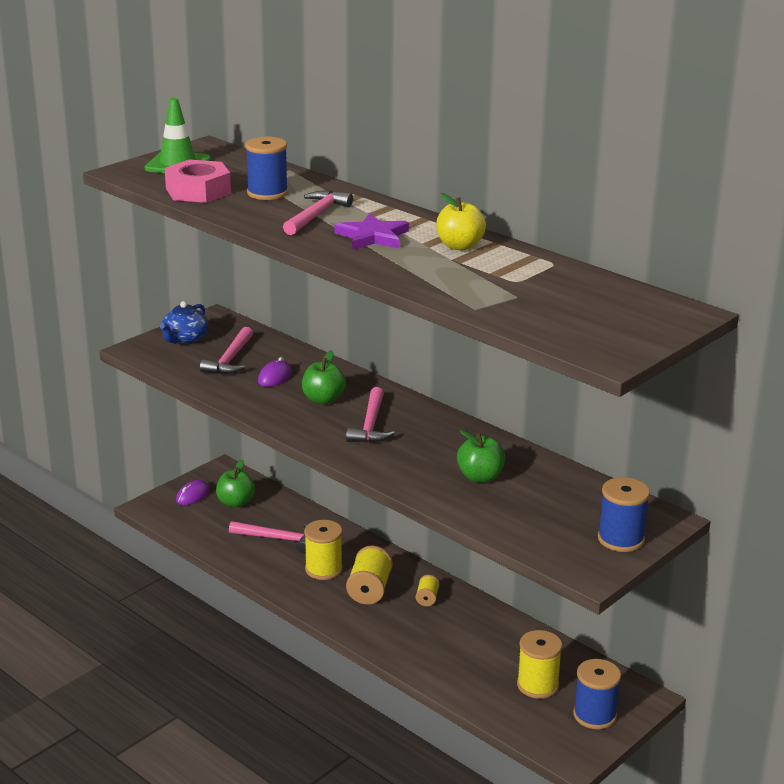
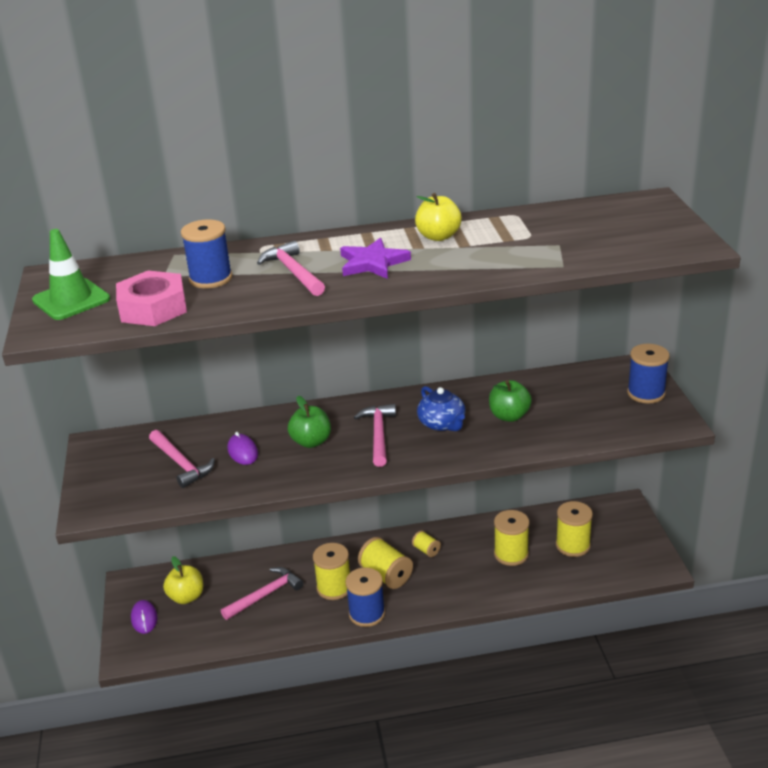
camera: 50 degrees left, 5 degrees up
(184, 339) = (109, 475): blue teapot -> blue teapot (442, 424)
(235, 502) = (186, 597): green apple -> yellow apple
(370, 425) = (378, 434): pink hammer -> pink hammer turned 135 degrees counterclockwise
(479, 651) = (511, 554): none -> yellow spool
(594, 715) = (625, 535): blue spool -> blue spool (367, 614)

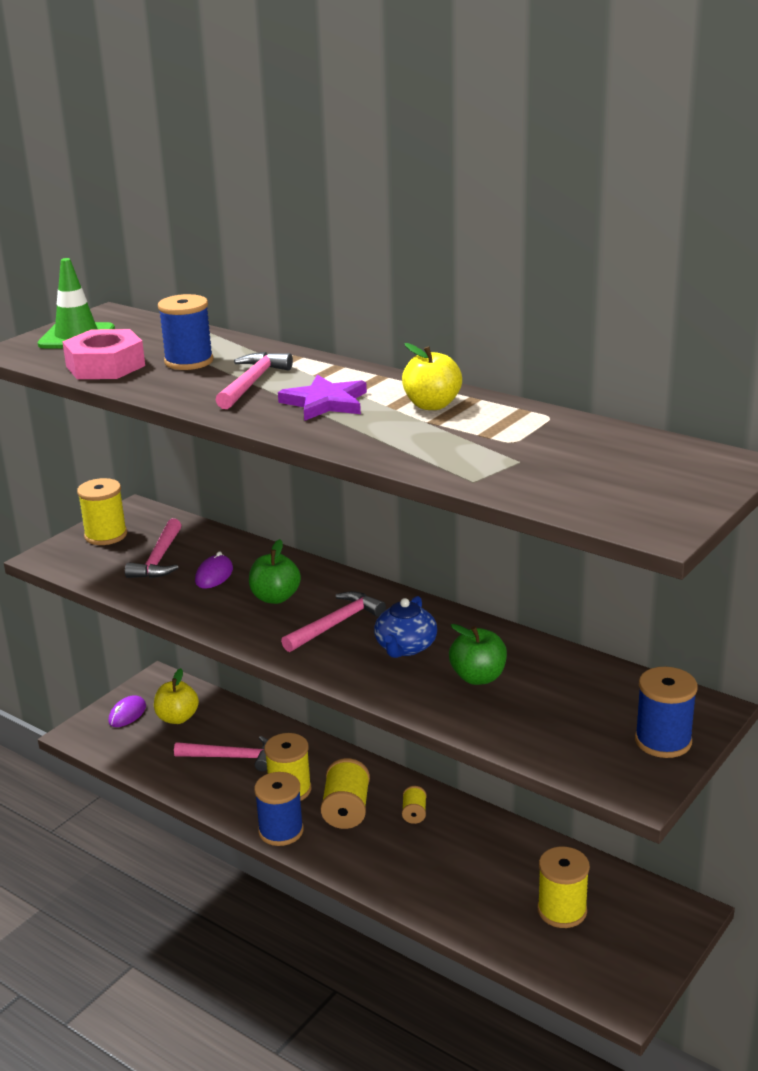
camera: 45 degrees right, 5 degrees down
(511, 554) = (486, 873): yellow spool -> yellow spool (106, 535)

